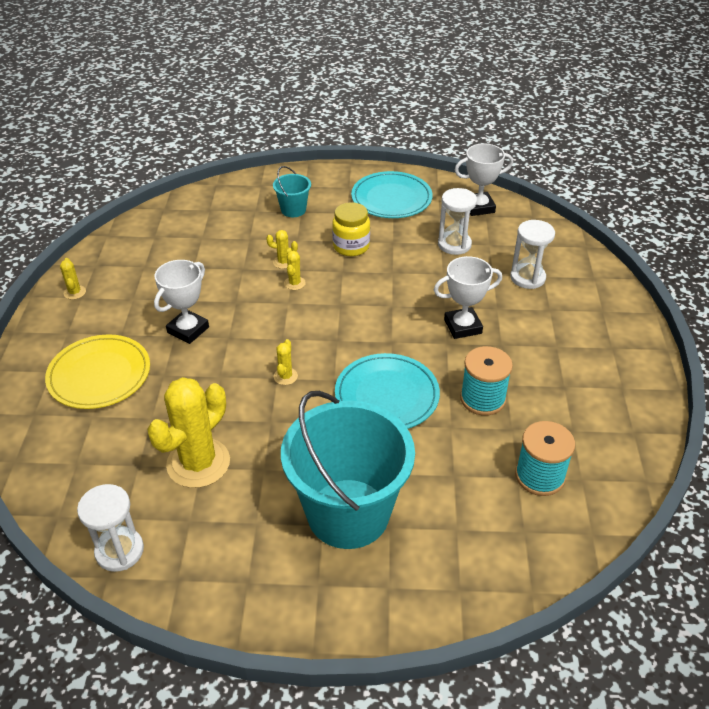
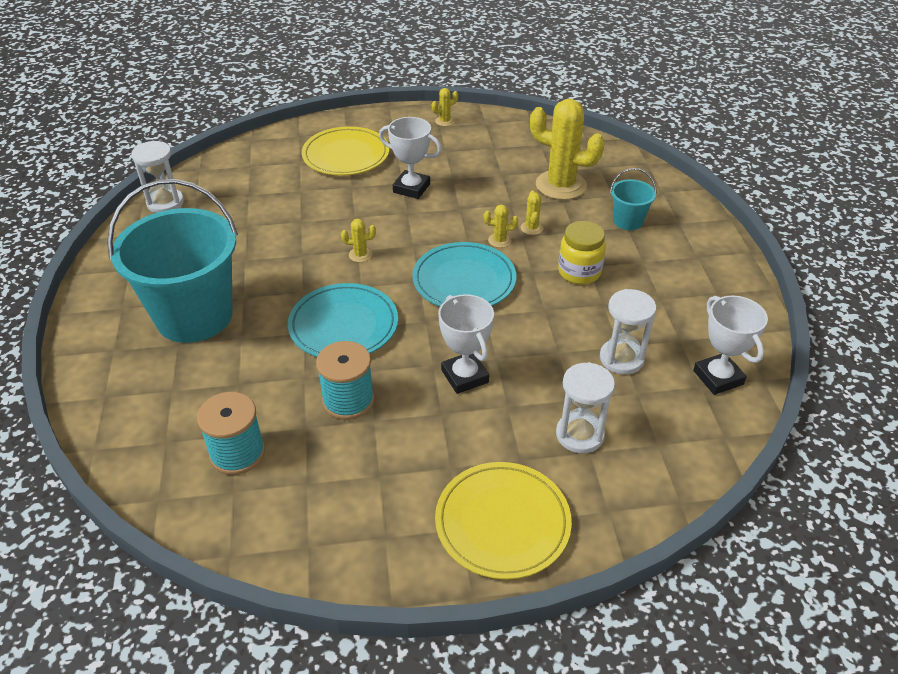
camera: 80 degrees right, 0 degrees up
(198, 463) = (251, 223): yellow cactus -> yellow cactus (560, 185)
(391, 198) = (692, 294): turquoise plate -> turquoise plate (464, 280)
(606, 326) = (502, 522): none -> yellow plate

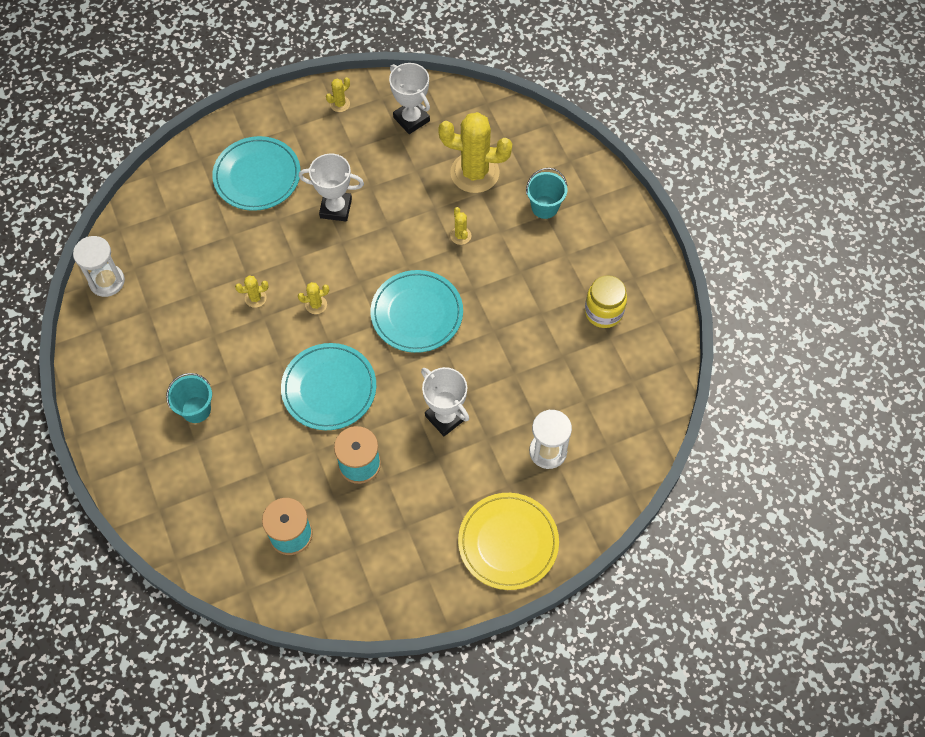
camera: 15 degrees left, 20 degrees up
(194, 316) = (196, 409): turquoise bucket -> turquoise bucket, size x0.44
(346, 155) = (257, 176): yellow plate -> turquoise plate
(499, 240) = (435, 258): yellow cactus -> yellow cactus (255, 298)
(579, 272) = (514, 280): yellow jar -> yellow jar (603, 312)
(621, 358) = (566, 368): white hourglass -> none
(718, 377) = (645, 369): white trophy -> white trophy (411, 119)

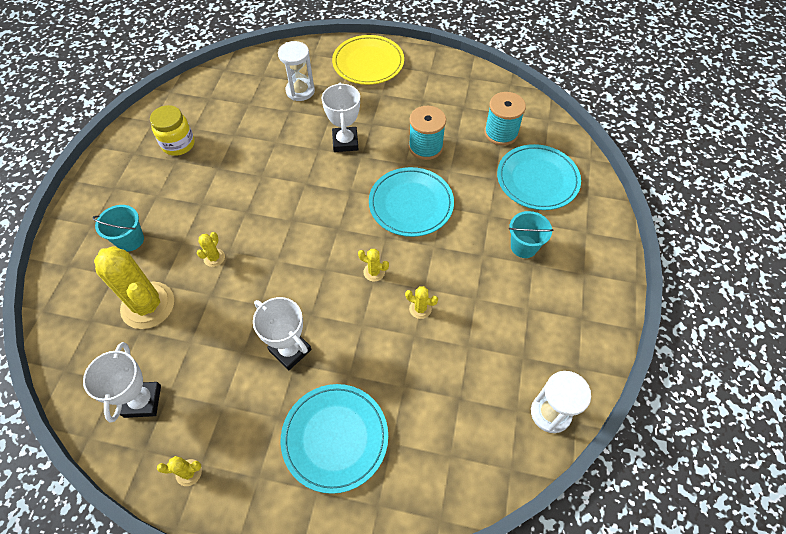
camera: 145 degrees left, 5 degrees down
(417, 313) = (303, 218): turquoise plate -> turquoise plate (537, 179)

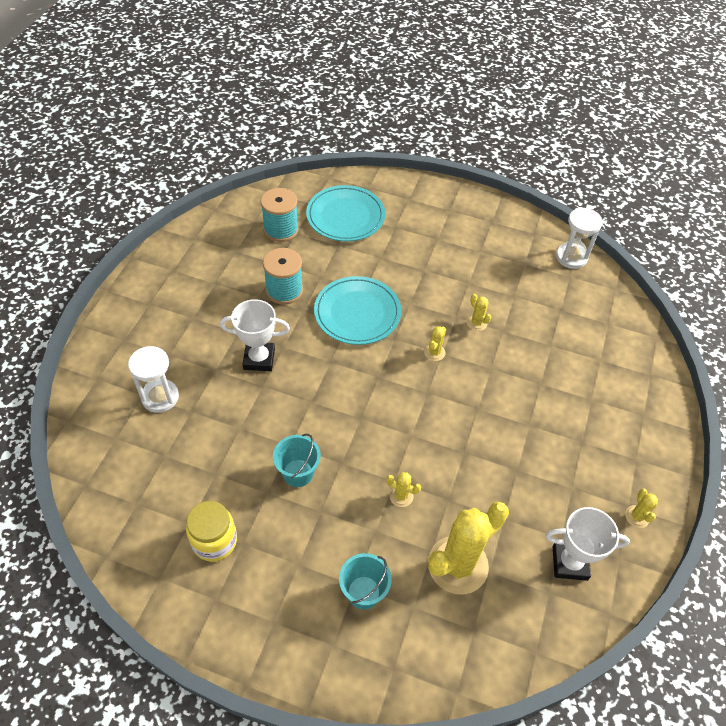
camera: 85 degrees left, 5 degrees down
(290, 350) = (515, 428): white trophy -> none
(335, 438) = (598, 399): turquoise plate -> none
(368, 63) = (135, 323): yellow plate -> none
(420, 309) = (477, 323): yellow cactus -> yellow cactus turned 60 degrees counterclockwise
(524, 246) = (418, 241): turquoise bucket -> turquoise bucket (298, 473)

